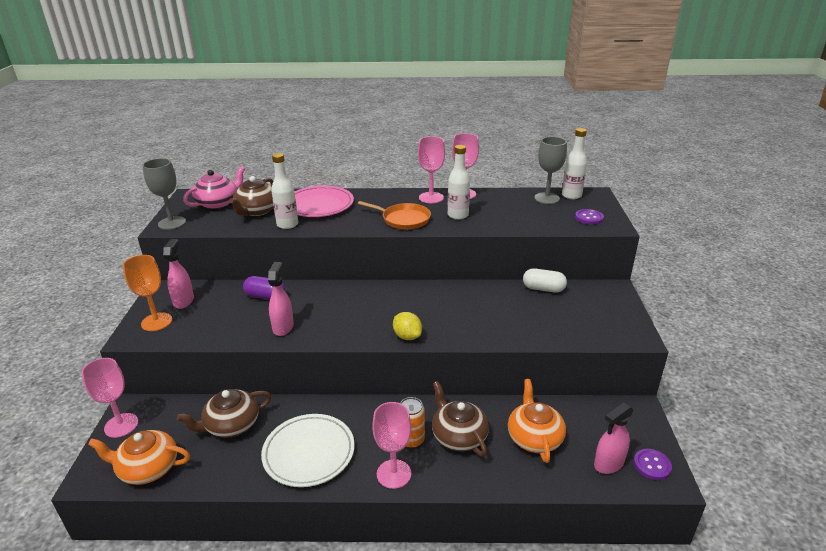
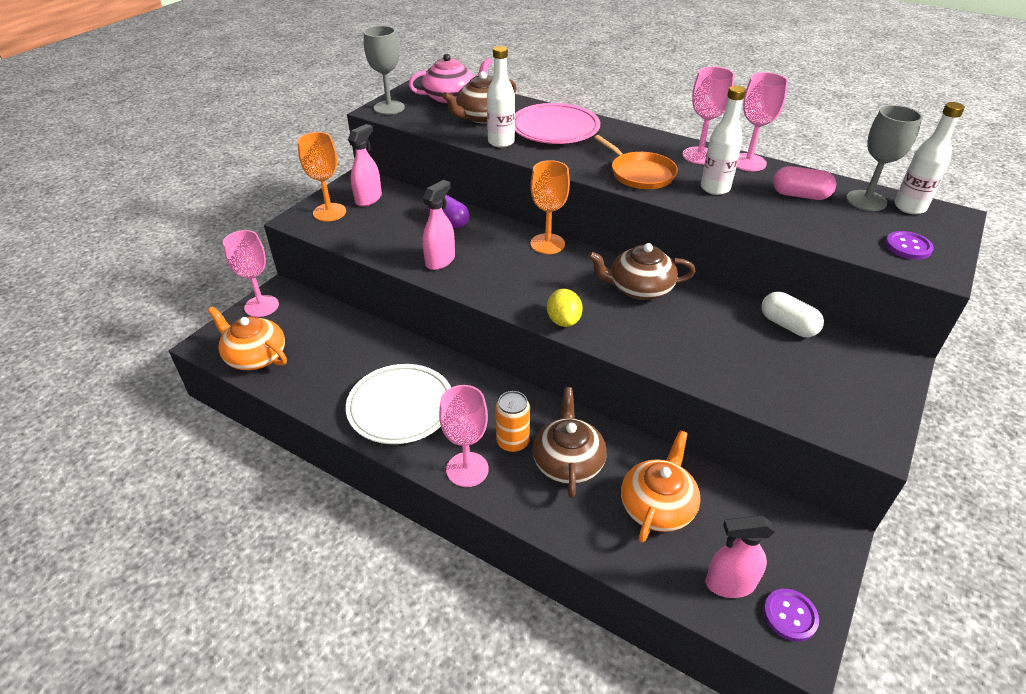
camera: 30 degrees right, 10 degrees up
(231, 425) = (351, 346): brown teapot -> brown teapot (639, 288)
(354, 289) = (547, 244): none -> orange goblet
(509, 205) = (800, 195): none -> pink capsule

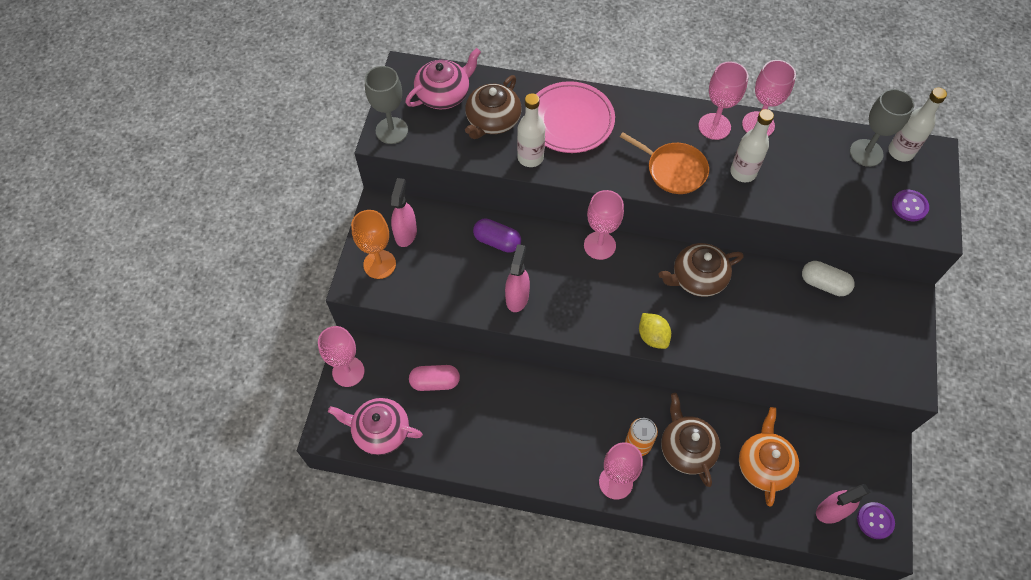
camera: 20 degrees left, 20 degrees up
(255, 356) = (380, 431): orange teapot -> pink teapot
(401, 407) = (534, 441): white plate -> none
(547, 244) = (599, 245): orange goblet -> pink goblet
(800, 195) = (813, 161): pink capsule -> pink capsule (435, 382)

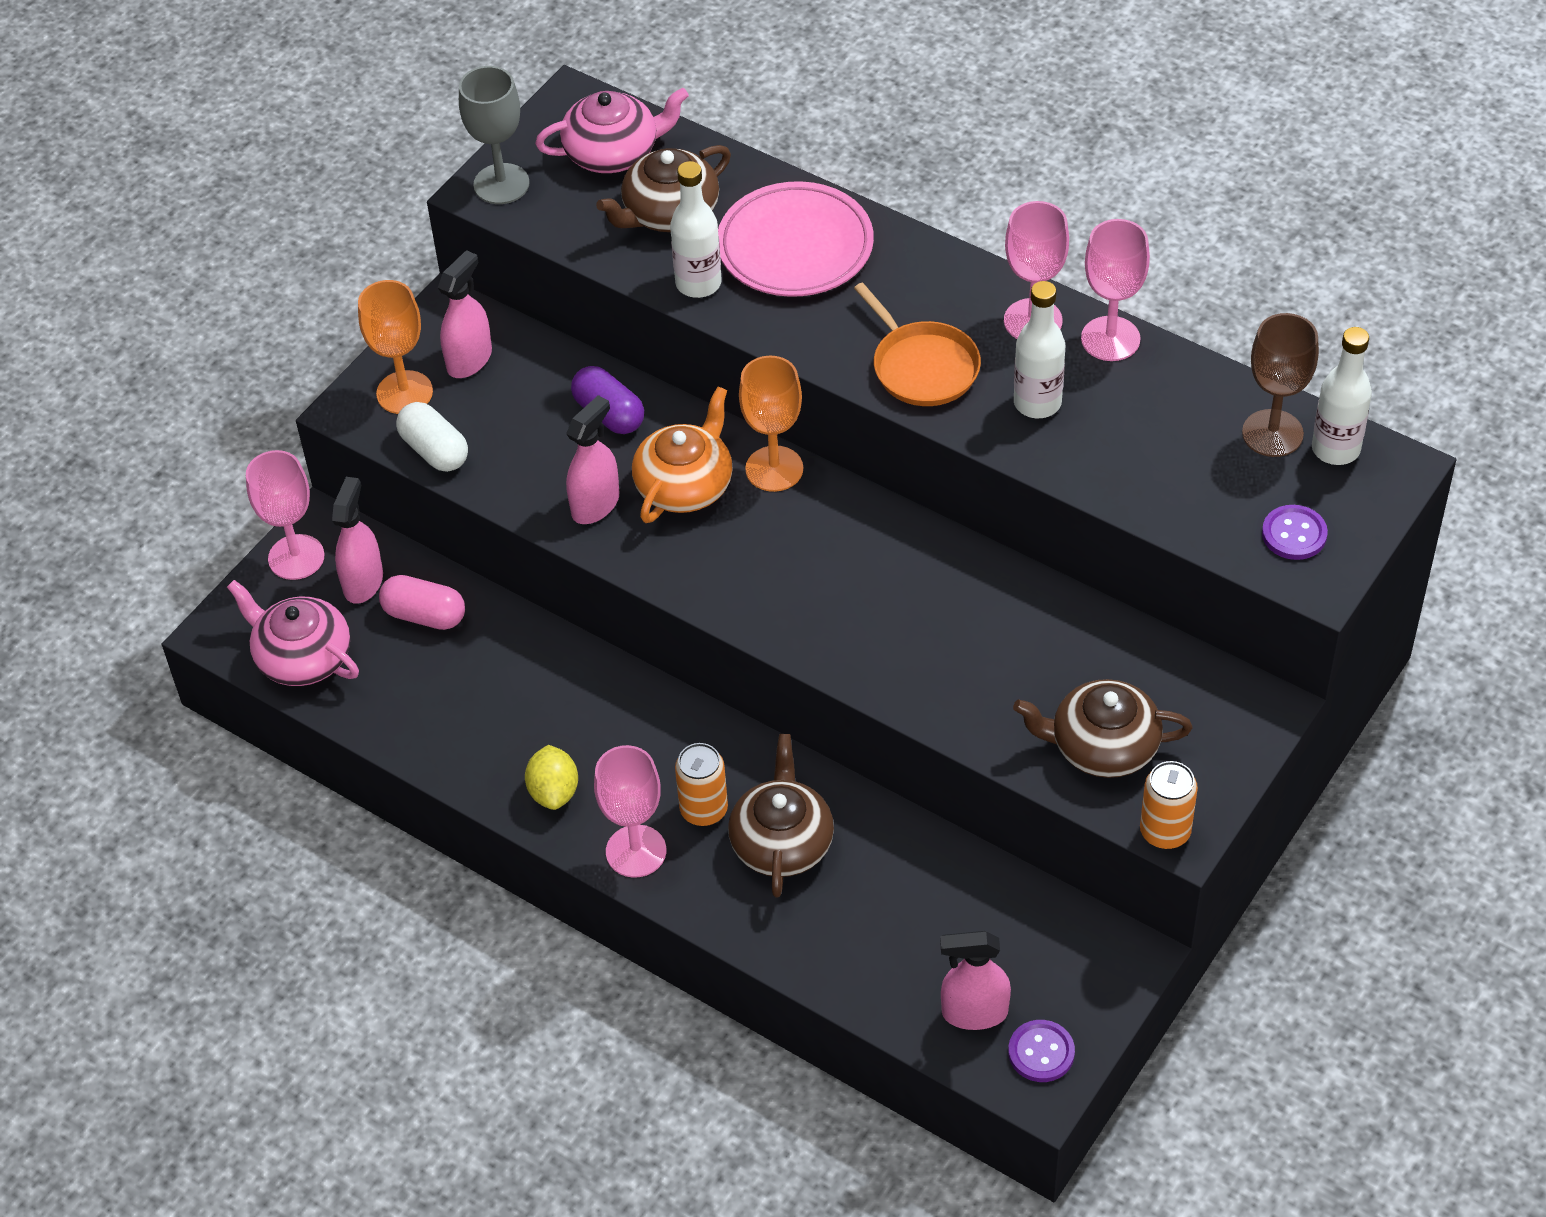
camera: 25 degrees right, 10 degrees down
(392, 374) = (363, 582): none -> pink spray bottle
(599, 245) = (774, 469): pink goblet -> orange goblet
(652, 337) = (783, 627): yellow lemon -> yellow lemon (554, 792)
(697, 278) = (910, 565): brown teapot -> brown teapot (1102, 746)
(764, 464) = (899, 908): orange teapot -> orange teapot (685, 485)
(823, 284) = (1124, 639): white capsule -> white capsule (434, 450)
(866, 153) = (1272, 433): grey goblet -> brown goblet
(904, 387) = (1165, 831): none -> orange can

